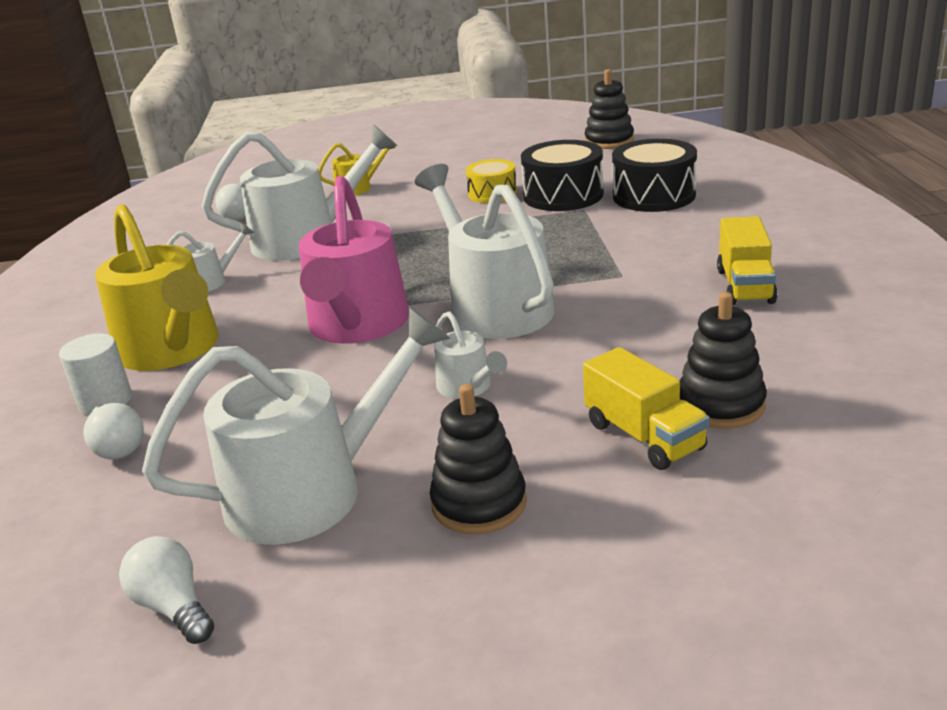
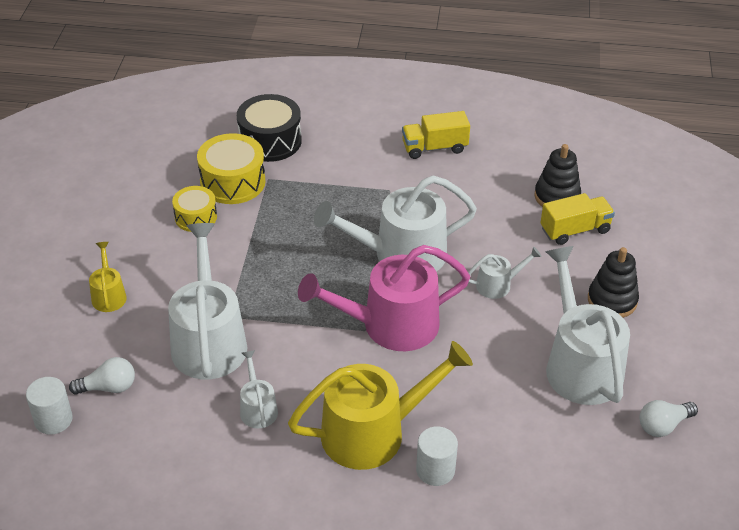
camera: 80 degrees left, 15 degrees up
(117, 446) = (499, 459): white light bulb -> none
(195, 206) = (53, 420): none -> white cylinder
(357, 325) = (390, 325): pink watering can -> pink watering can turned 150 degrees clockwise
(563, 195) = (232, 182): black drum -> yellow drum
(609, 141) = (133, 130): black stacking toy -> none
(745, 286) = (434, 147): yellow truck -> yellow truck turned 150 degrees clockwise

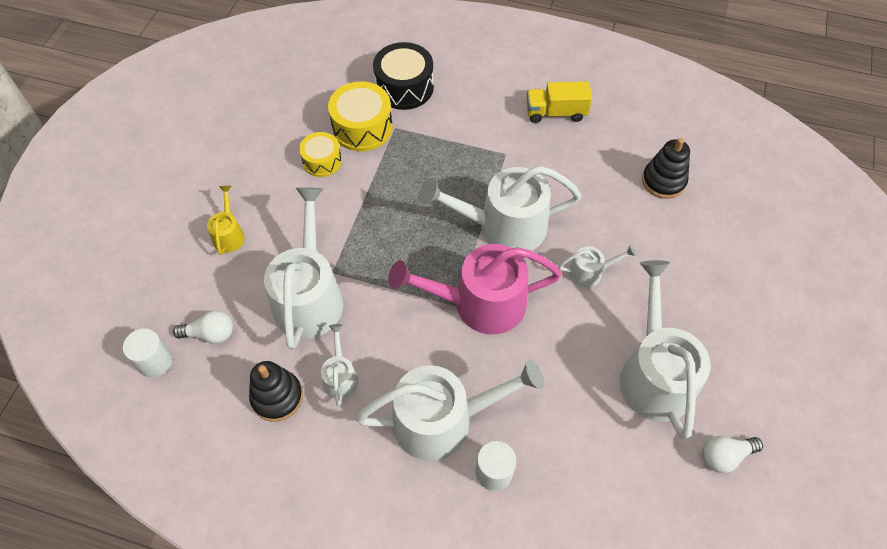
camera: 10 degrees right, 15 degrees up
(373, 432) = (442, 420): yellow watering can -> white watering can
(575, 230) = (674, 221): yellow truck -> none
(612, 300) = (698, 305): black stacking toy -> black stacking toy (277, 397)

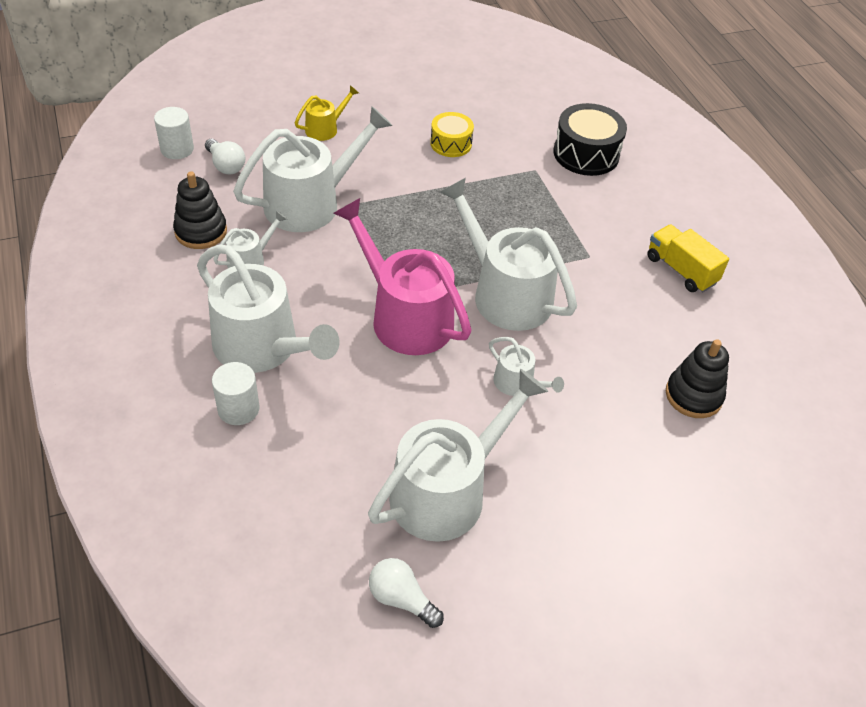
camera: 50 degrees right, 10 degrees down
(362, 127) = (512, 150): yellow drum -> none

